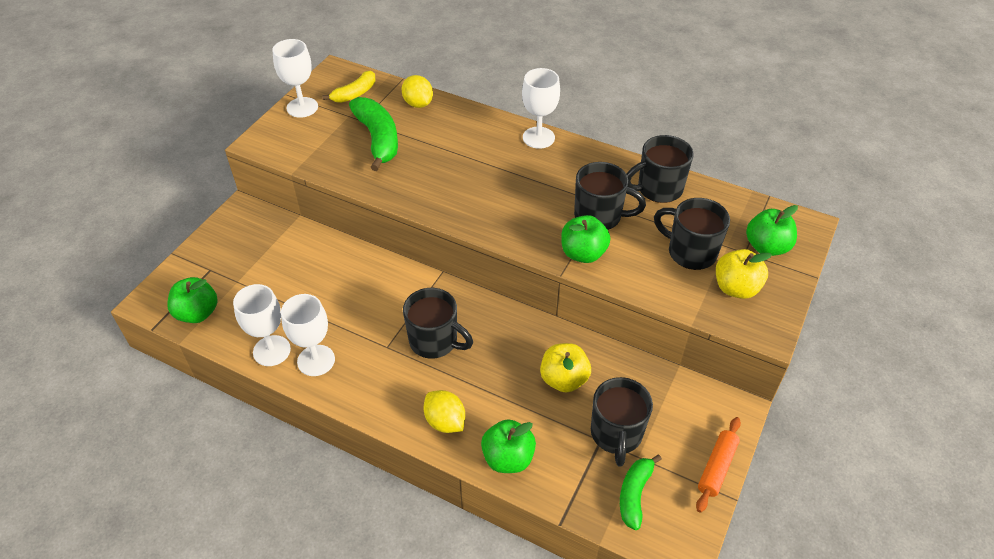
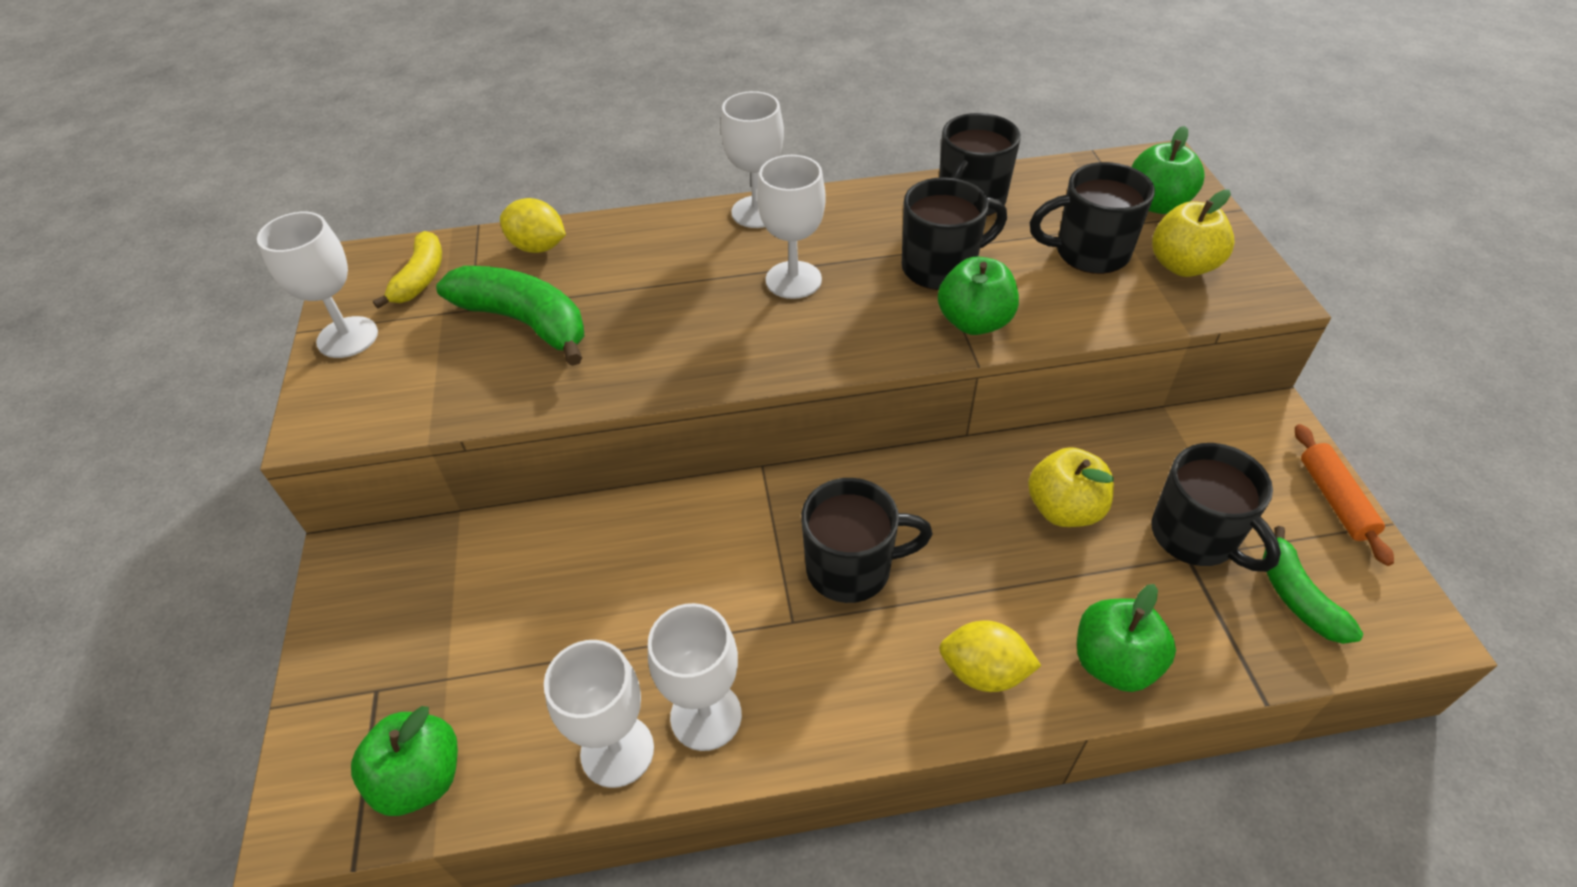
camera: 35 degrees left, 0 degrees up
(518, 183) = (793, 280): none -> white goblet

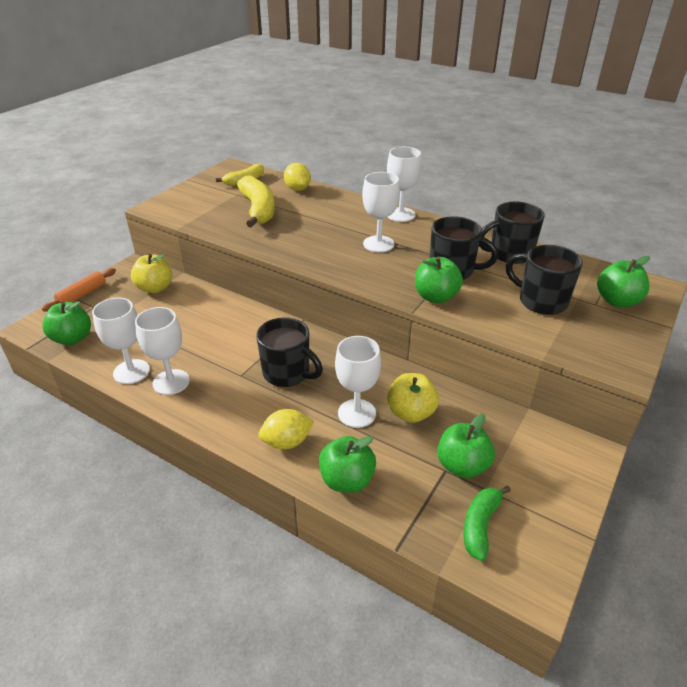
camera: 40 degrees right, 10 degrees down
(347, 337) = (198, 187): white goblet -> white goblet (356, 413)
(525, 322) = (258, 210): green banana -> yellow banana
(983, 672) = (287, 442): yellow lemon -> yellow lemon turned 75 degrees counterclockwise
(1182, 266) = (588, 331): yellow apple -> yellow apple (155, 288)
(1195, 537) = (462, 466): black mug -> green apple
(1334, 500) = (571, 505): orange rolling pin -> orange rolling pin (82, 295)

